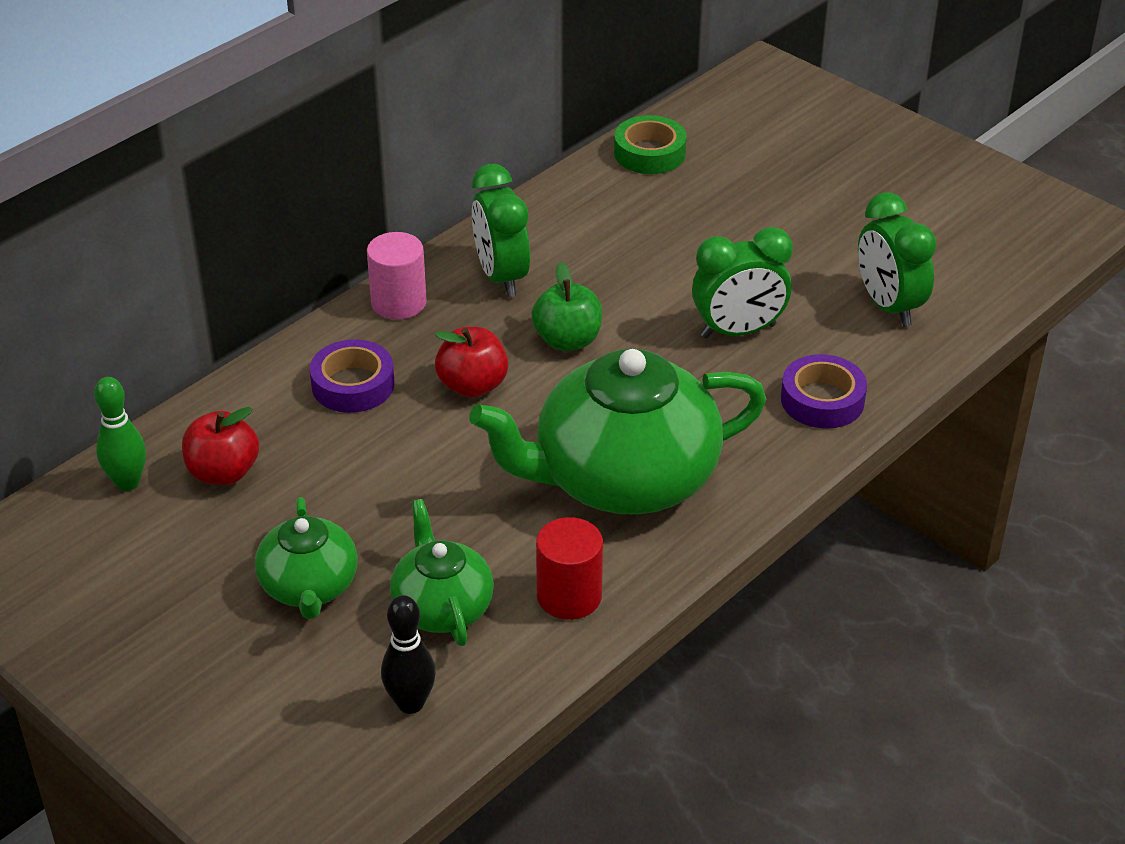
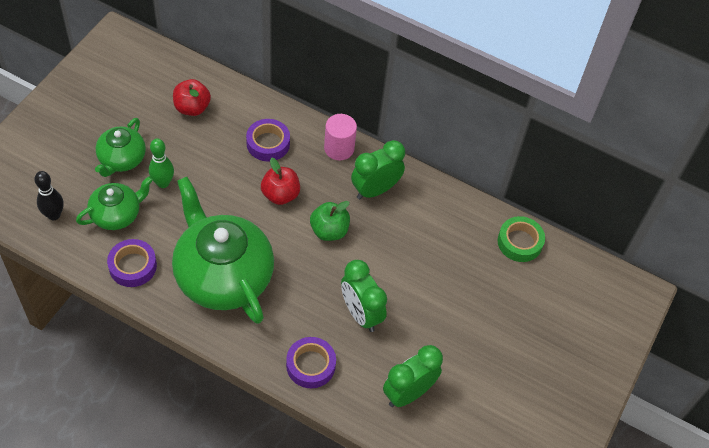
camera: 70 degrees right, 15 degrees up
(127, 482) = (178, 74): green bowling pin -> green bowling pin (163, 183)
(309, 587) = (121, 159): green teapot -> green teapot turned 45 degrees counterclockwise
(569, 596) = (132, 266): red cylinder -> purple tape

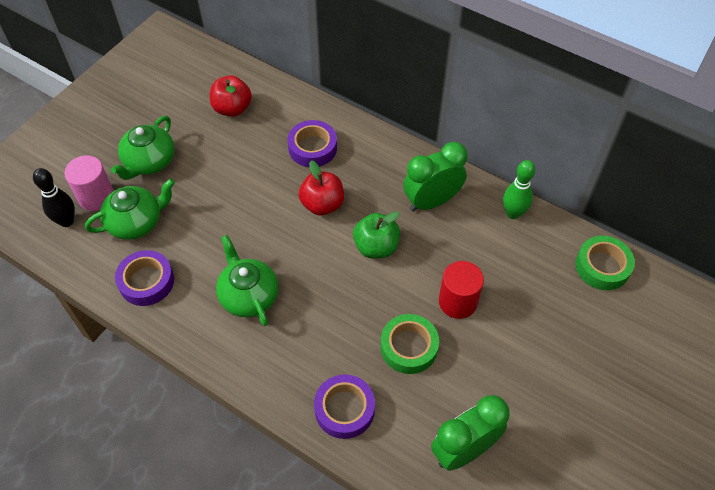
camera: 10 degrees right, 0 degrees up
(163, 183) = (192, 188): green bowling pin -> green bowling pin (513, 213)
(223, 275) = (248, 296): green teapot -> green teapot, size x0.52
(339, 148) = (392, 154): pink cylinder -> pink cylinder (96, 196)
(361, 314) = (409, 347): green clock -> green tape
(400, 275) = (457, 302): none -> red cylinder

